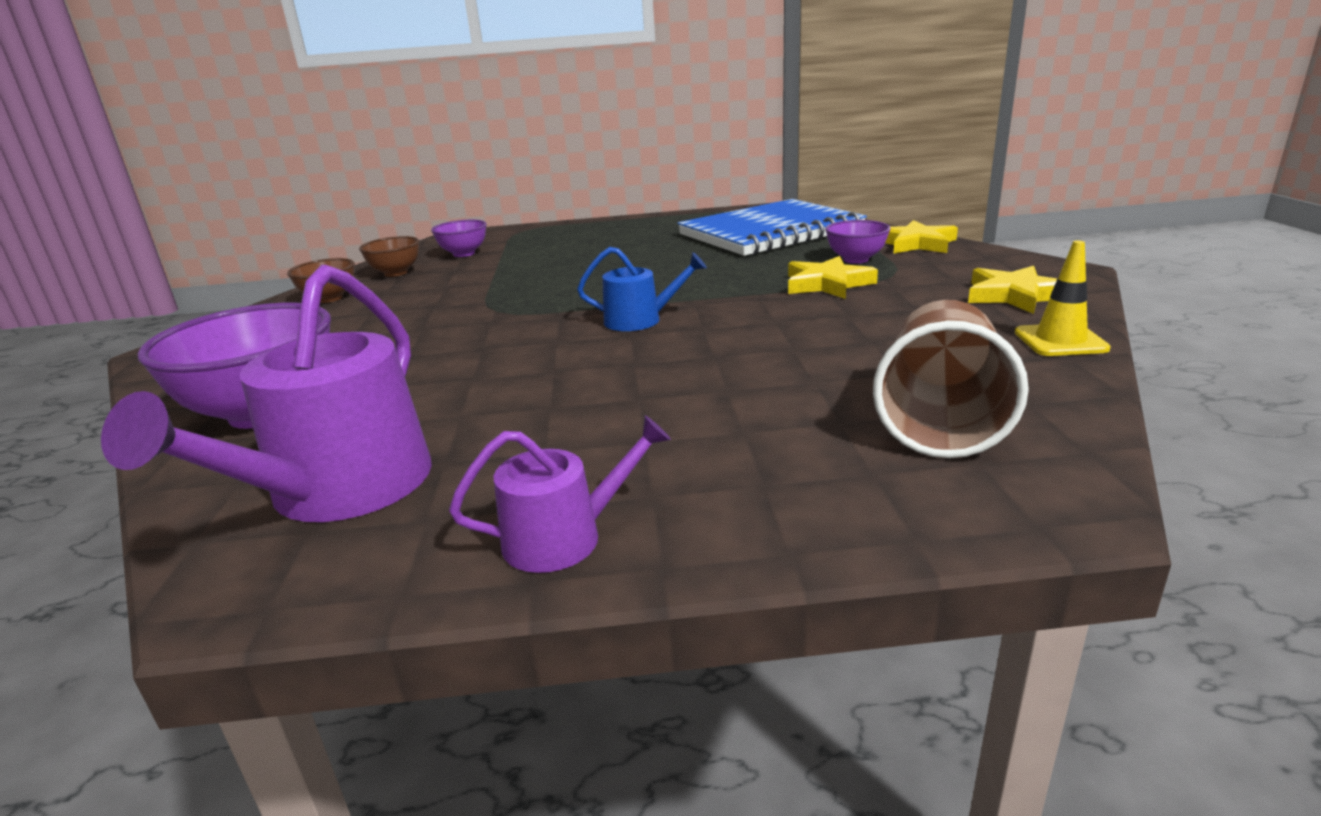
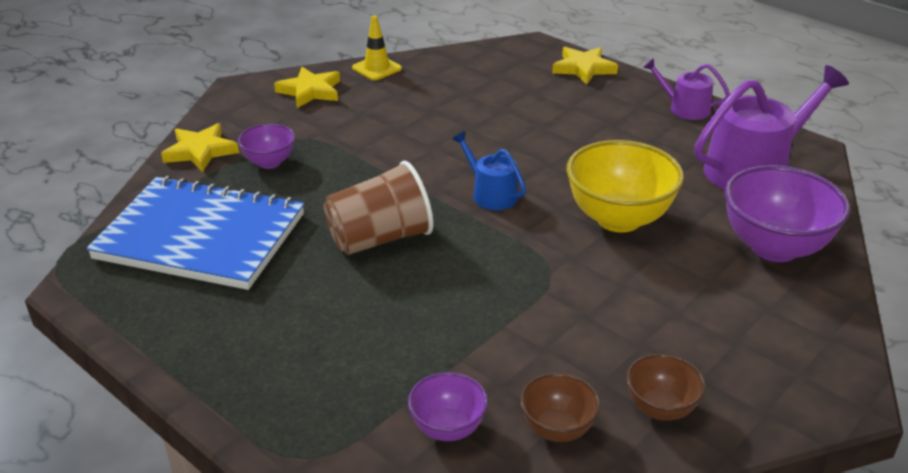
camera: 135 degrees left, 10 degrees up
(481, 358) = (618, 219): none -> yellow bowl
(827, 284) = (343, 154): yellow star -> yellow star (583, 68)
(940, 420) = (501, 73): brown cup -> brown cup (380, 239)

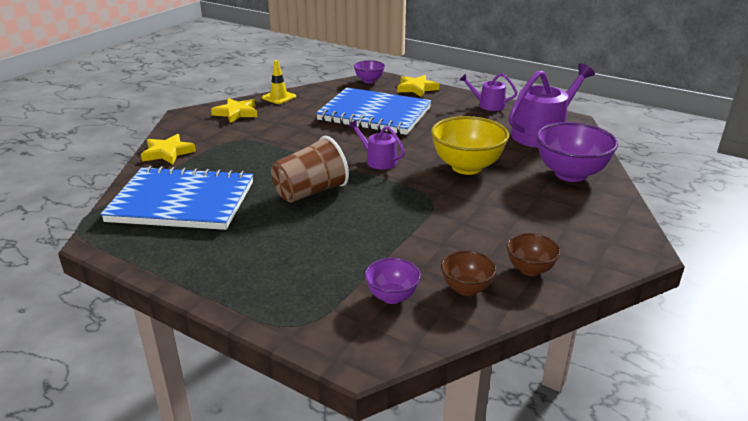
camera: 10 degrees left, 5 degrees down
(269, 162) = (219, 155): purple bowl -> purple bowl (369, 81)
(490, 194) = (378, 160): blue watering can -> purple watering can
(508, 110) = (374, 114): none -> blue notebook

